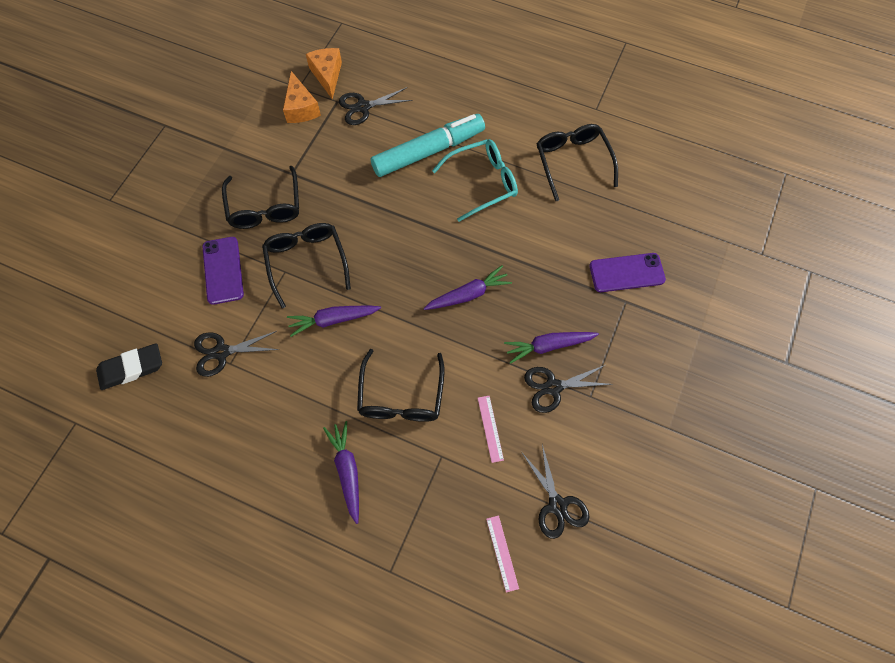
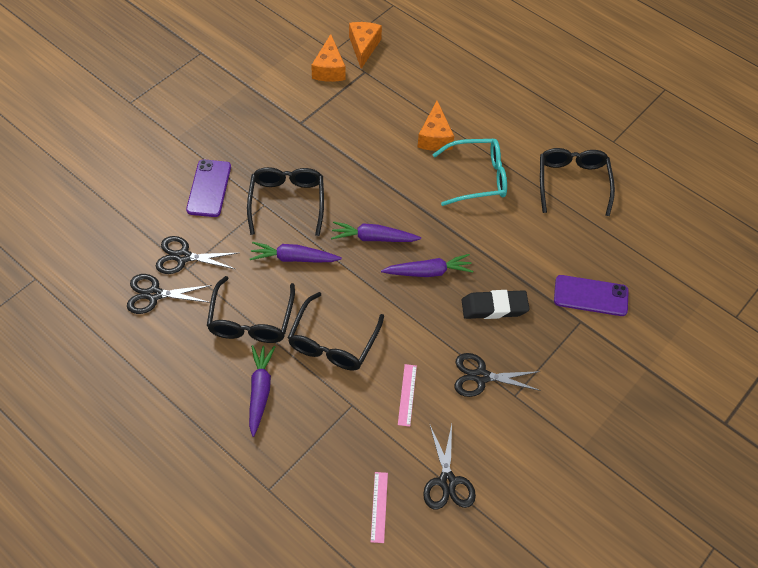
camera: 15 degrees right, 10 degrees down
(131, 368) = (99, 248): black eraser -> black eraser (494, 307)
(265, 207) = (266, 145): black glasses -> black glasses (251, 320)
(363, 107) = (387, 83): black scissors -> black scissors (154, 294)
(428, 151) = (435, 137): turquoise marker -> orange cheese
(548, 346) = (489, 339): purple carrot -> purple carrot (373, 238)

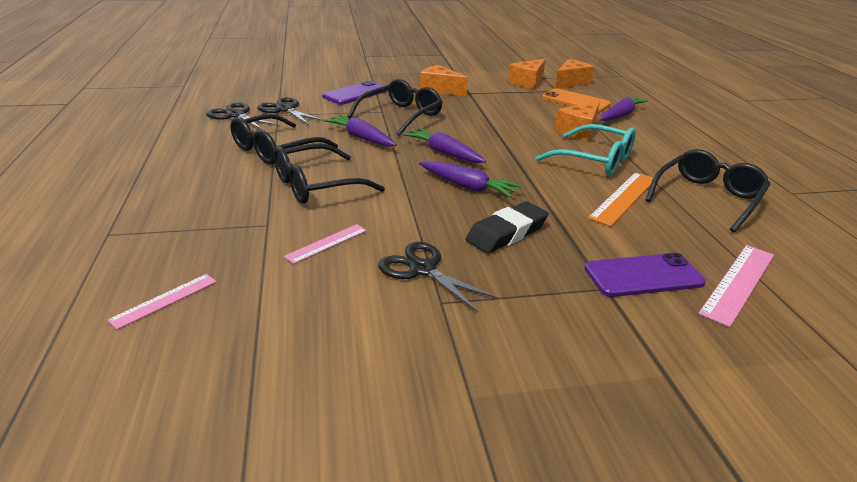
camera: 40 degrees right, 25 degrees down
(260, 391) = (213, 182): purple carrot -> purple carrot (620, 115)
(271, 132) = (440, 89): none -> orange cheese
(395, 84) = (575, 101): none -> orange phone
(447, 482) = (260, 324): black scissors -> none
(494, 307) = (506, 233): black eraser -> black eraser turned 75 degrees counterclockwise
(527, 217) = (623, 197): none -> orange ruler
(590, 296) = (643, 276): purple phone -> purple phone turned 60 degrees counterclockwise
(636, 268) = (738, 283): none -> pink ruler

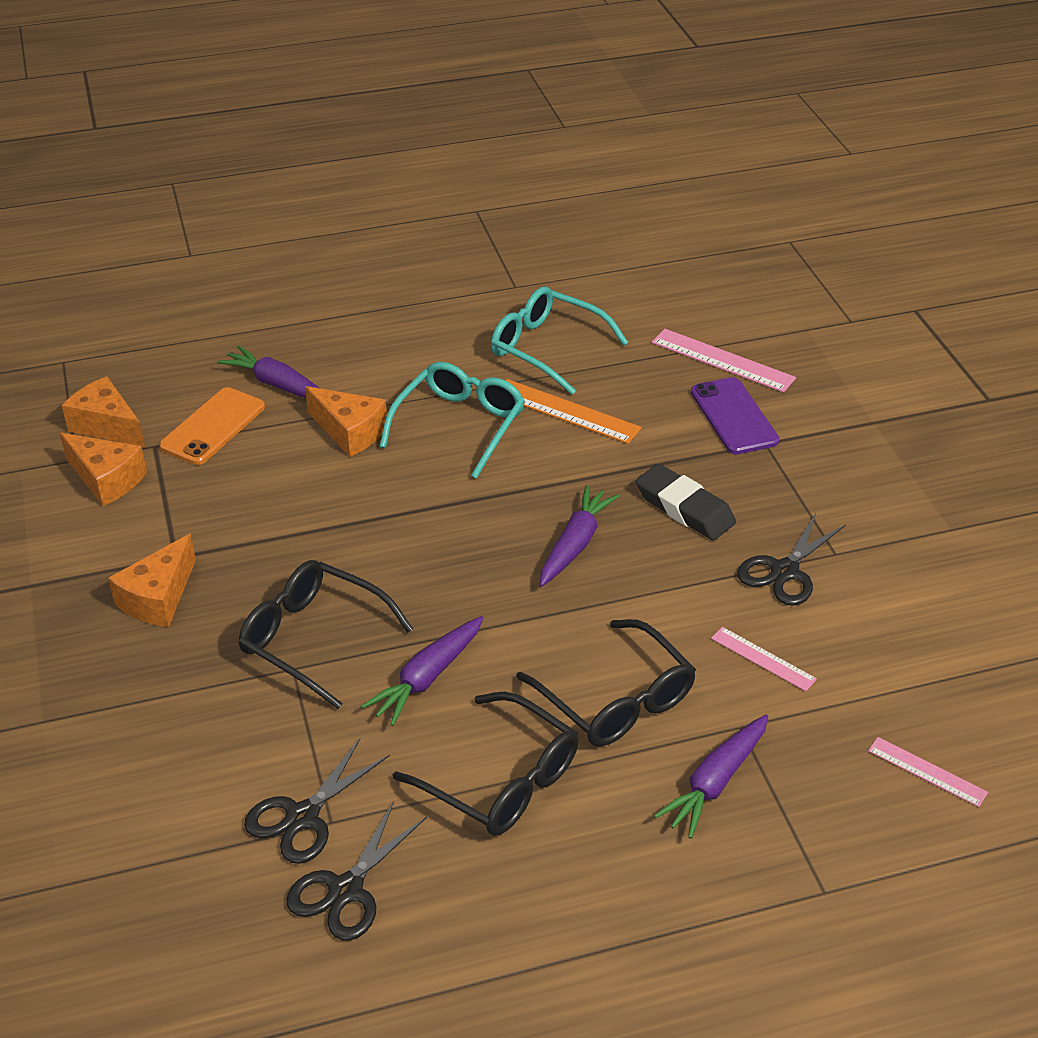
camera: 95 degrees left, 10 degrees up
(355, 94) = (194, 723): purple phone -> none
(444, 153) = (468, 573): purple carrot -> purple carrot (715, 782)
(707, 198) = (546, 348): black glasses -> turquoise glasses

